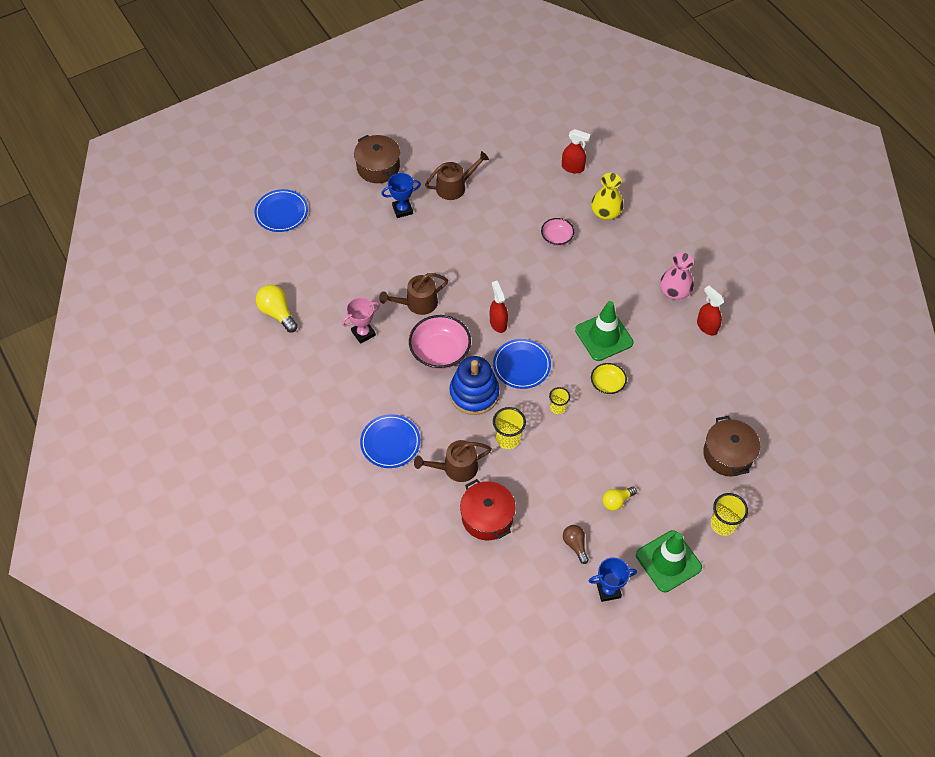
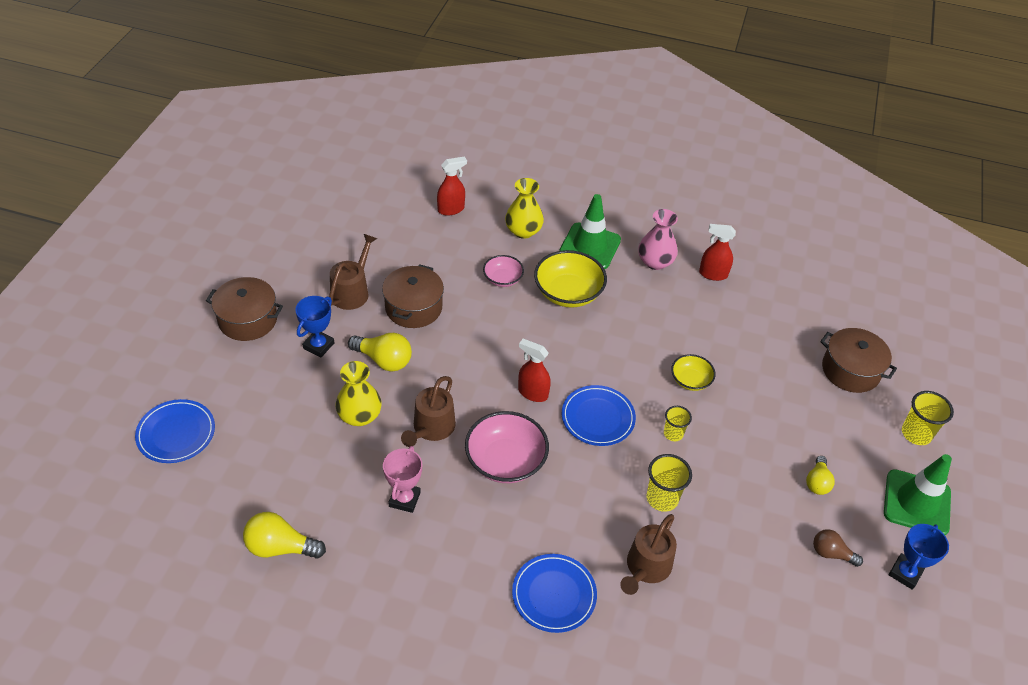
camera: 45 degrees left, 10 degrees down
(385, 268) = (359, 416): none -> yellow vase
(431, 243) = (384, 360): none -> yellow light bulb
(474, 393) = (583, 478): blue stacking toy -> none
(481, 221) = (413, 307): none -> brown pot
(487, 517) = (728, 593): red pot -> none
(590, 274) = (568, 293): none -> yellow bowl
(604, 336) = (640, 340): green traffic cone -> green traffic cone (590, 246)

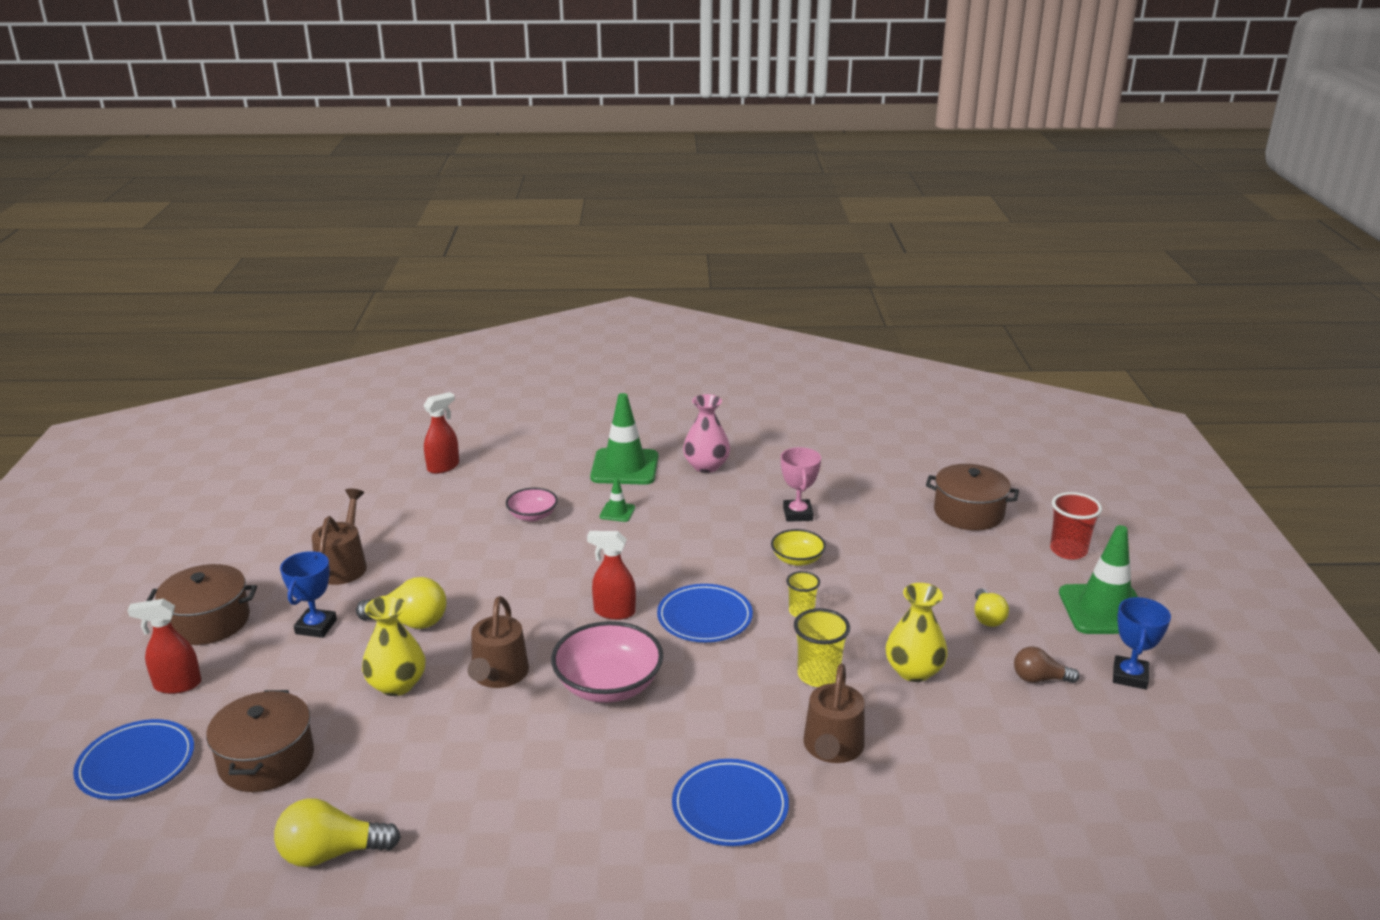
camera: 15 degrees left, 20 degrees down
(404, 499) = (490, 756): pink trophy -> pink trophy (798, 514)
(413, 307) = (430, 564): brown pot -> brown pot (266, 760)
(523, 231) = (539, 469): yellow vase -> yellow vase (914, 671)
(568, 293) = (617, 512): yellow bowl -> green traffic cone
(713, 274) = (776, 463): red spray bottle -> red spray bottle (177, 685)
(916, 434) = (1068, 551): yellow cup -> red cup

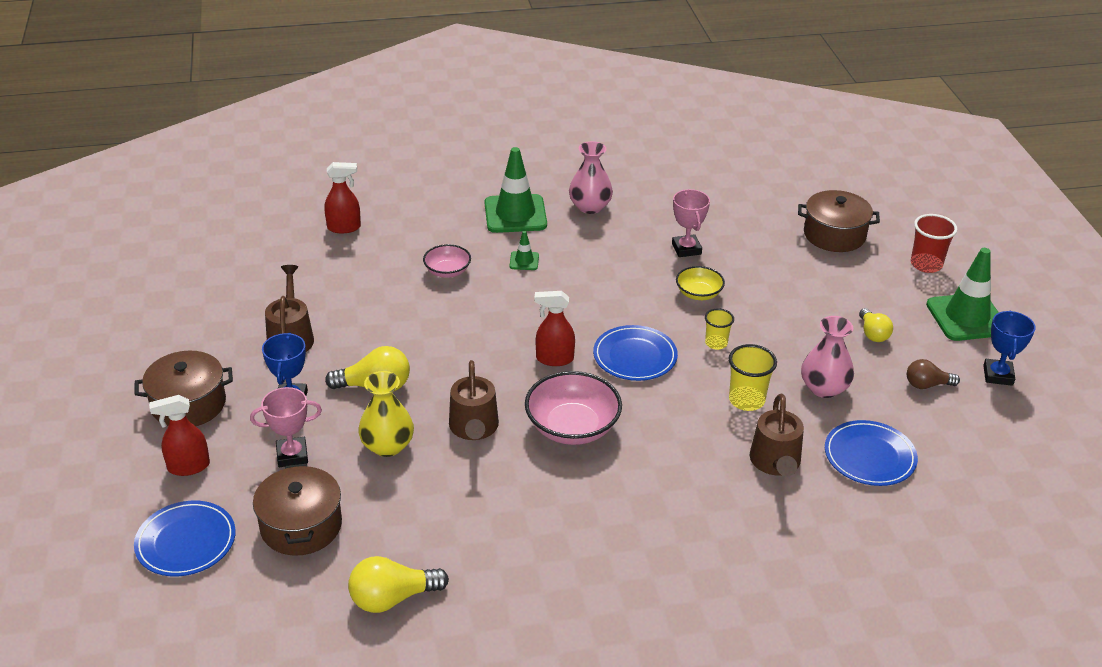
camera: 10 degrees left, 10 degrees up
(291, 684) = (292, 455): none -> pink trophy
(443, 467) = (344, 227): red spray bottle -> red spray bottle turned 45 degrees clockwise
(730, 806) = (707, 521): blue plate -> blue plate (869, 456)
(914, 671) = (824, 388): yellow vase -> pink vase

